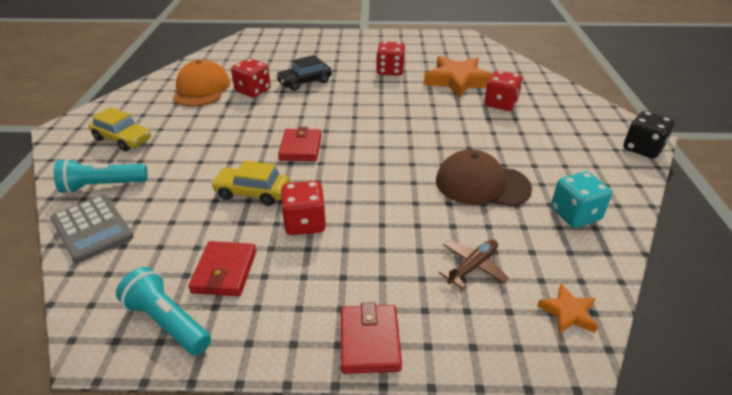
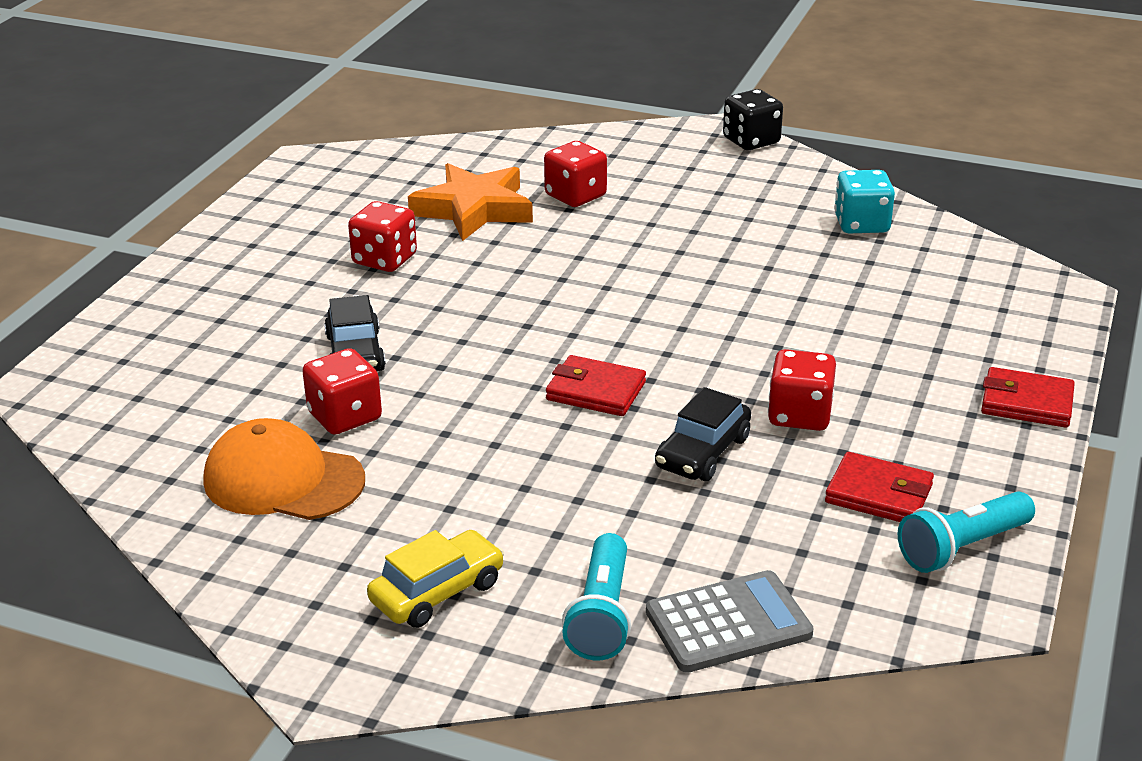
camera: 70 degrees left, 5 degrees down
(252, 193) = (702, 452): yellow car -> black car
(472, 266) = (928, 312): brown plane -> none
(482, 184) = (773, 265): brown cap -> none
(568, 313) = (1014, 277): orange star -> none

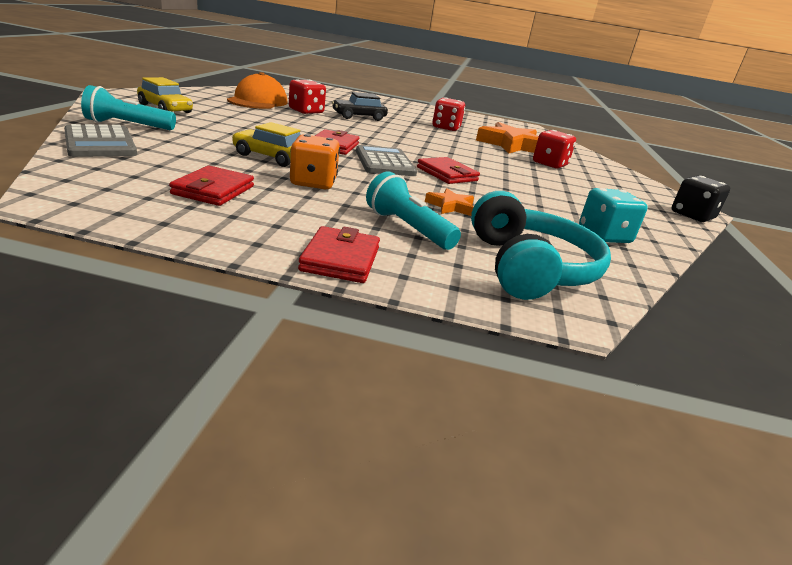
camera: 75 degrees right, 5 degrees down
(663, 348) = (385, 162): none -> grey calculator
(689, 299) = (447, 174): none -> red wallet
(702, 452) = (271, 157): black car -> yellow car
(799, 415) = (313, 183): red dice -> orange dice
(826, 314) = (450, 206): none -> orange star
(962, 548) = (134, 204): turquoise flashlight -> turquoise flashlight (407, 228)
(979, 292) = (529, 268): none -> turquoise headphones

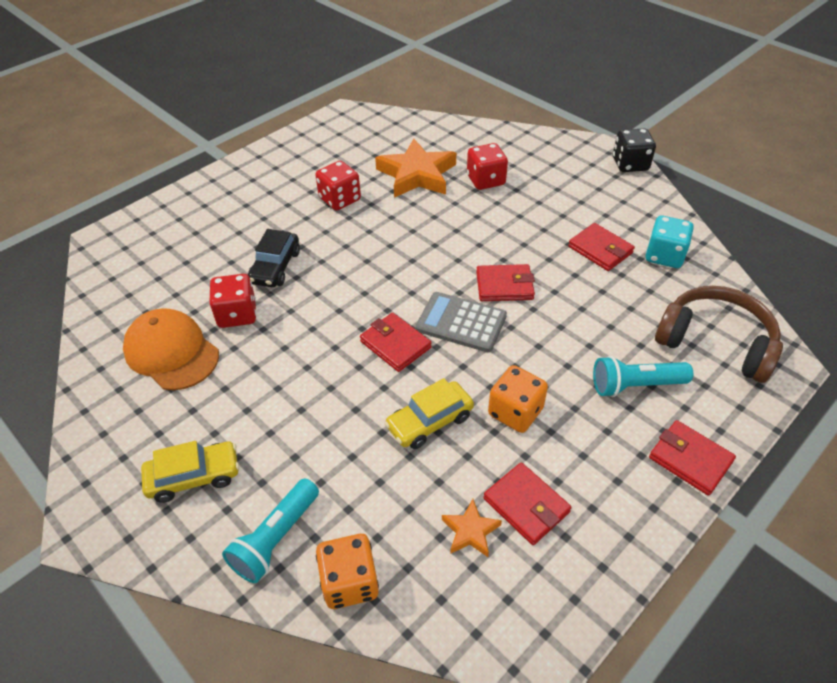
camera: 50 degrees left, 20 degrees up
(100, 143) = (349, 582): grey calculator -> orange dice
(450, 206) = (590, 328): orange star -> orange star (470, 531)
(529, 268) = (715, 342): turquoise headphones -> brown headphones
(555, 207) = (600, 250): none -> red wallet

